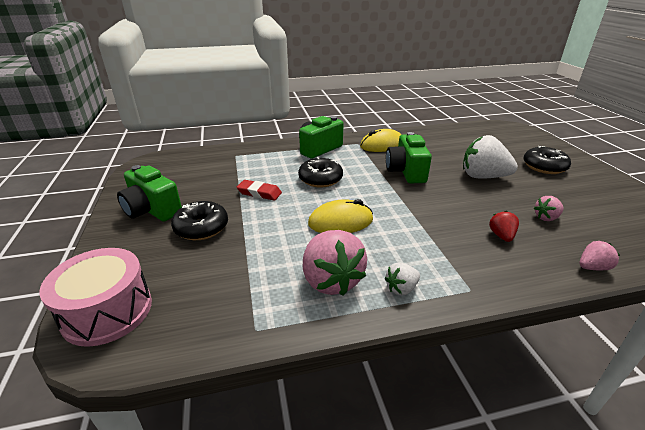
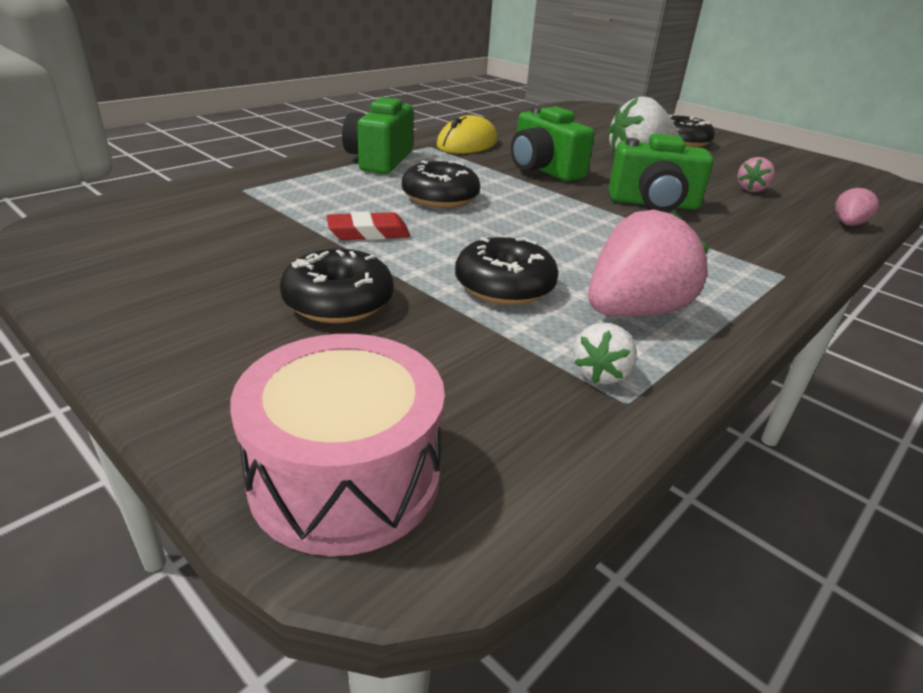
camera: 35 degrees left, 0 degrees up
(152, 210) = (192, 300): green camera -> green camera (653, 204)
(283, 242) = (504, 286): none -> black donut
(331, 280) = (633, 311): pink strawberry -> pink strawberry turned 75 degrees counterclockwise
(340, 222) = (545, 242): yellow mouse -> none
(401, 288) = (721, 295): white strawberry -> white strawberry (600, 373)
(501, 236) = (738, 215): red strawberry -> none

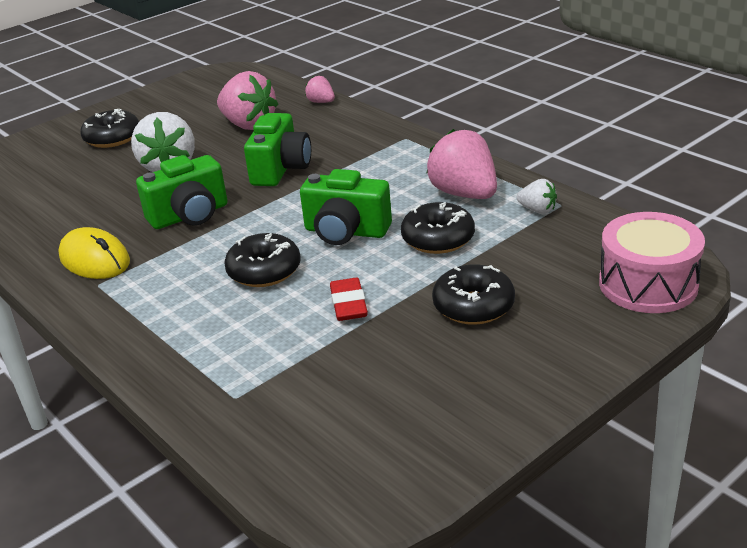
camera: 80 degrees left, 0 degrees up
(379, 160) = (147, 314): green camera -> green camera (346, 232)
(751, 189) = (248, 125): pink strawberry -> pink strawberry, size x2.01

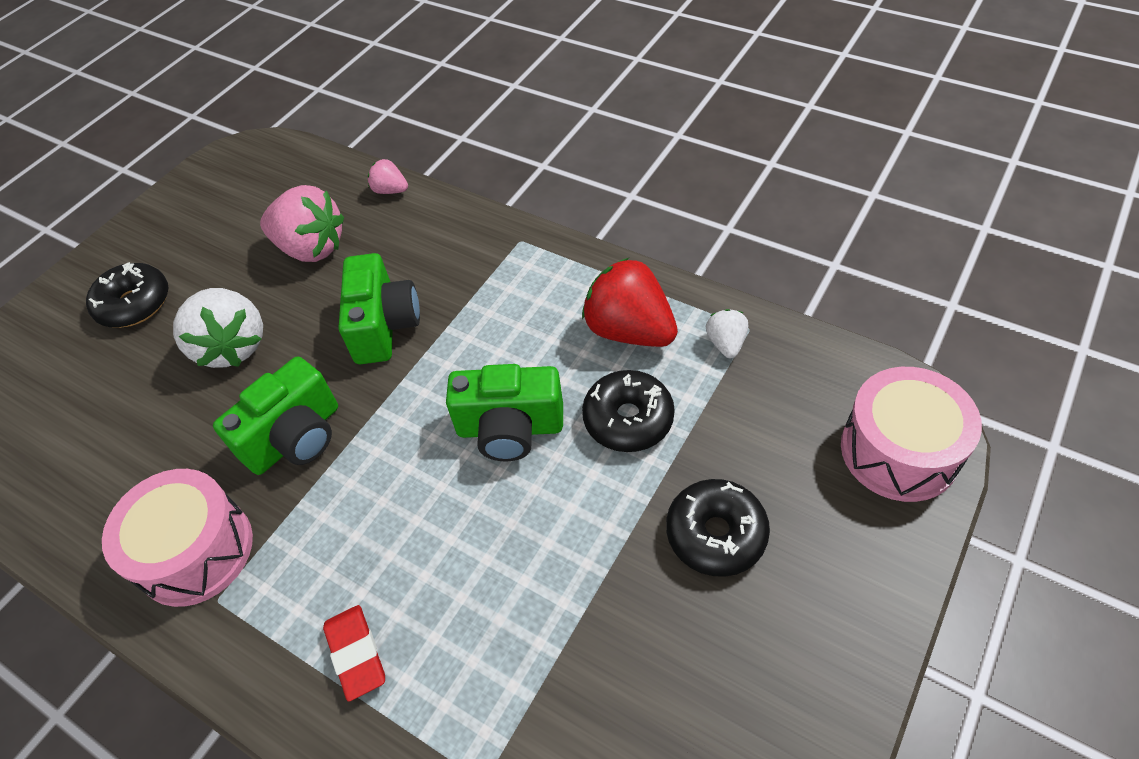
camera: 15 degrees left, 20 degrees up
(95, 259) = (195, 551): yellow mouse -> pink drum
(264, 271) = (433, 525): black donut -> none
(348, 304) = (563, 565): red eraser -> red eraser (356, 654)
(464, 194) = (629, 330): pink strawberry -> red strawberry
(537, 210) = (726, 343): white strawberry -> white strawberry turned 105 degrees counterclockwise

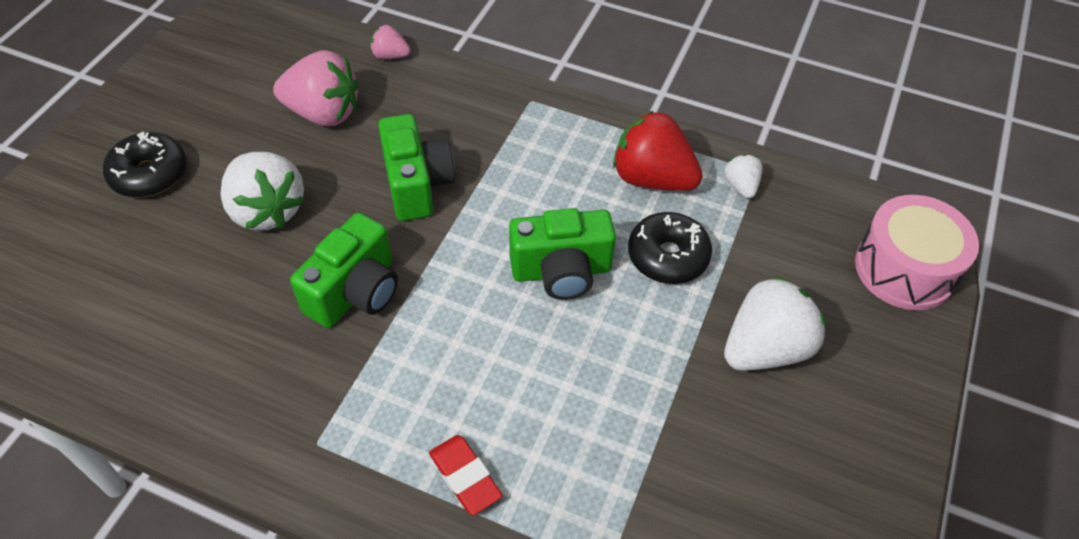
camera: 15 degrees left, 0 degrees up
(195, 551) = (282, 401): pink drum -> none
(716, 534) = (765, 348): black donut -> white strawberry

